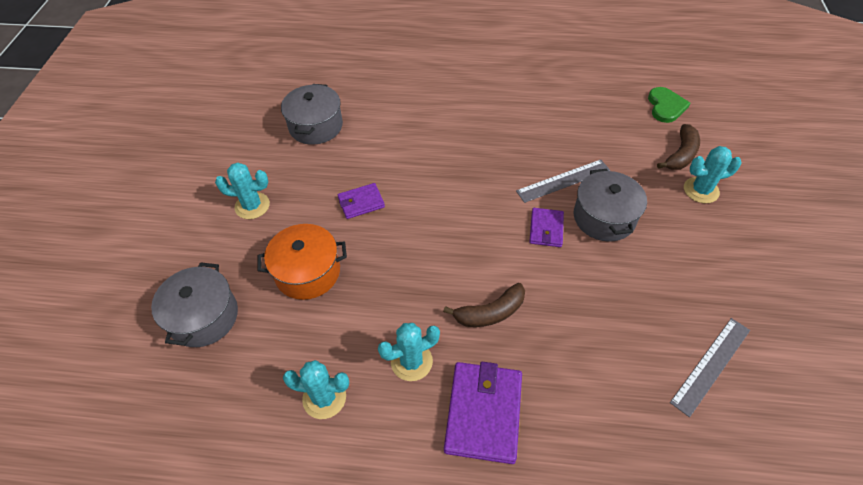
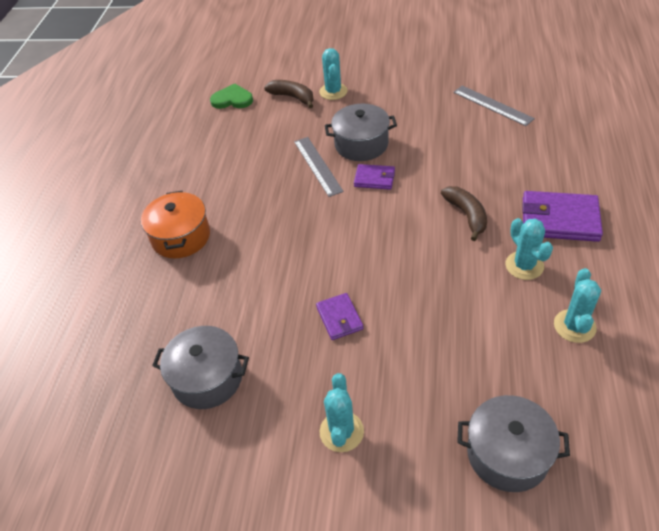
camera: 85 degrees left, 5 degrees down
(307, 272) = (436, 358): orange pot -> orange pot (181, 237)

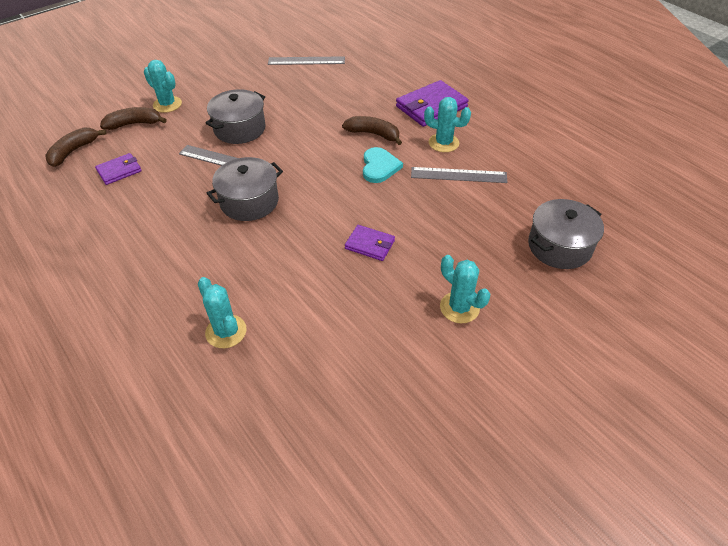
camera: 50 degrees left, 0 degrees up
(181, 237) = (164, 275): orange pot -> none
(207, 378) = (324, 350): grey pot -> grey pot (249, 201)
(232, 99) = (73, 151): green heart -> brown banana
(374, 179) = (280, 146): purple wallet -> purple wallet (119, 171)
(433, 251) = (379, 167): none -> turquoise heart
(497, 308) = (458, 175): none -> grey ruler
(574, 326) = (509, 158): turquoise cactus -> turquoise cactus (226, 331)

